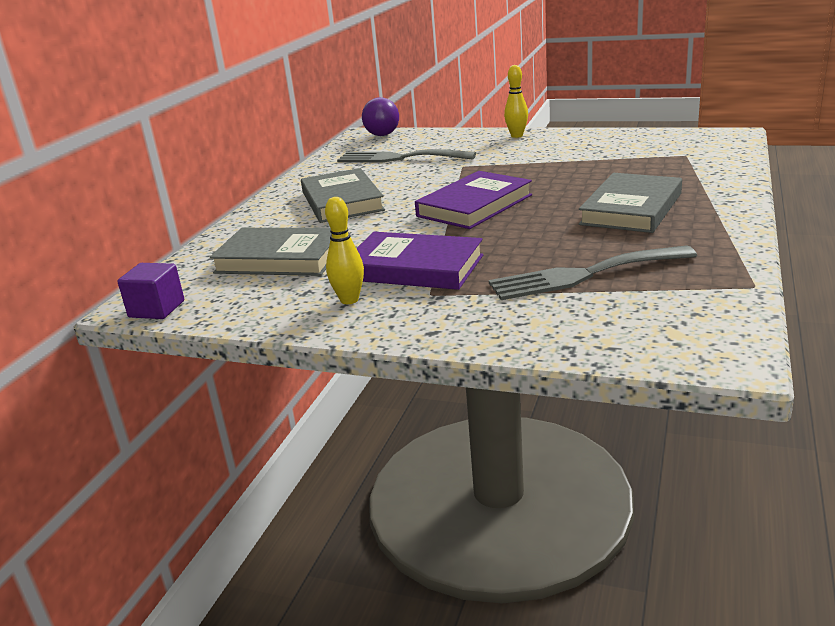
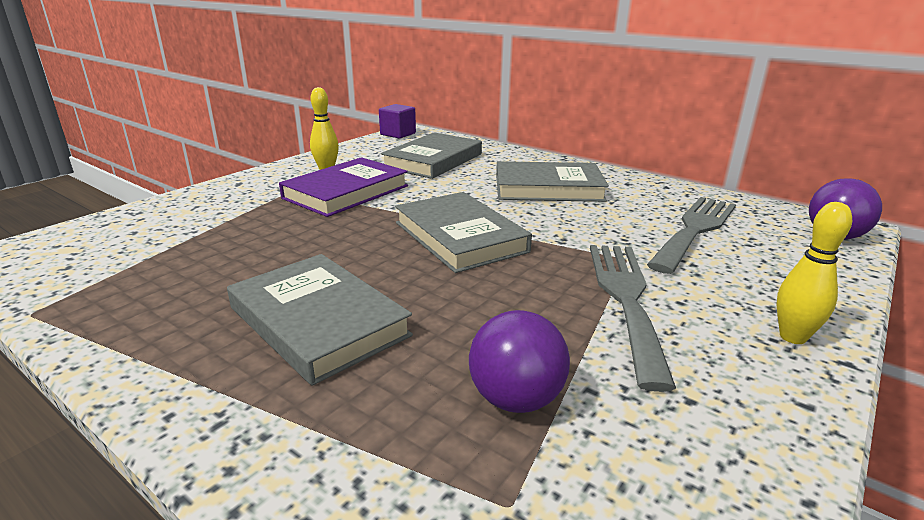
camera: 105 degrees right, 0 degrees up
(474, 205) = (460, 237): purple book -> grey book
(583, 275) = (215, 244): grey fork -> grey fork (626, 299)
(630, 163) = (516, 399): none -> purple ball

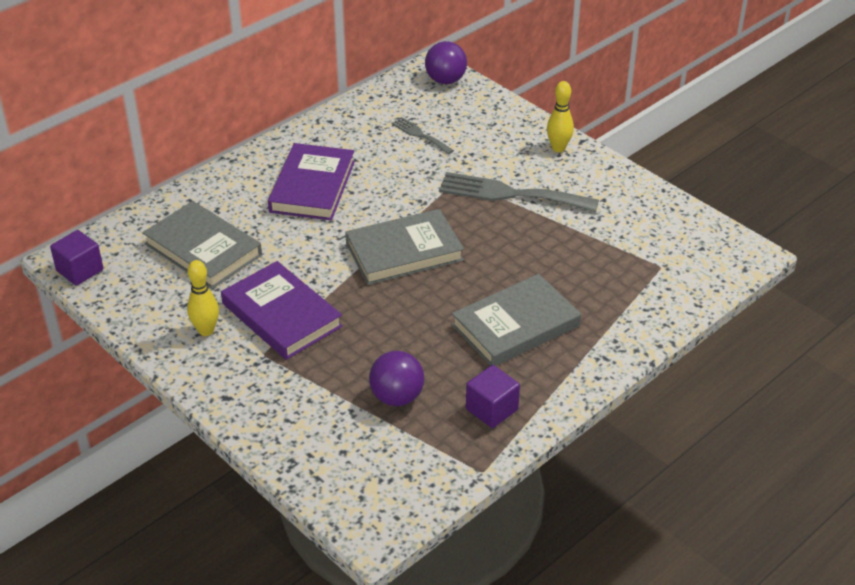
camera: 80 degrees left, 15 degrees up
(146, 313) = (492, 409): none -> purple cube
(516, 399) = (597, 254): purple ball -> purple ball (397, 397)
(548, 188) = (312, 186): grey book -> purple book
(695, 230) = (420, 135): grey fork -> grey fork, size x0.51

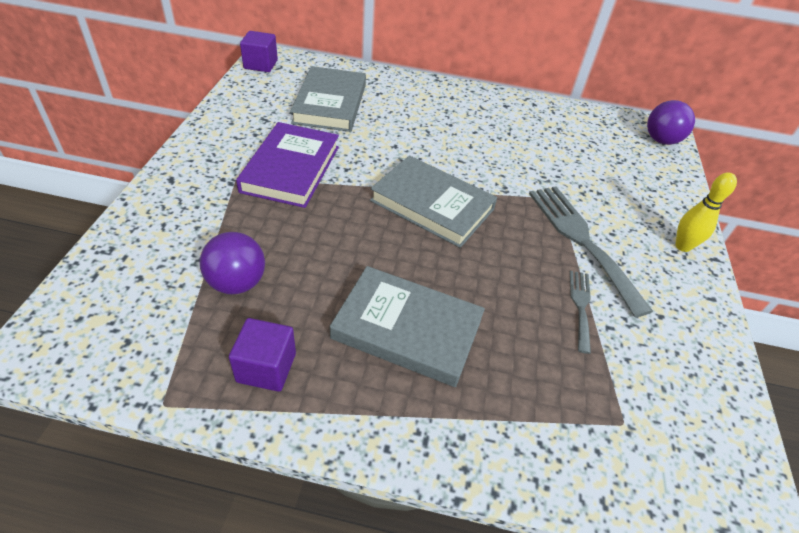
camera: 50 degrees right, 5 degrees up
(206, 330) = (242, 139): yellow bowling pin -> none
(312, 186) = (453, 125): purple book -> none
(420, 135) = (581, 154): grey fork -> grey fork (580, 306)

